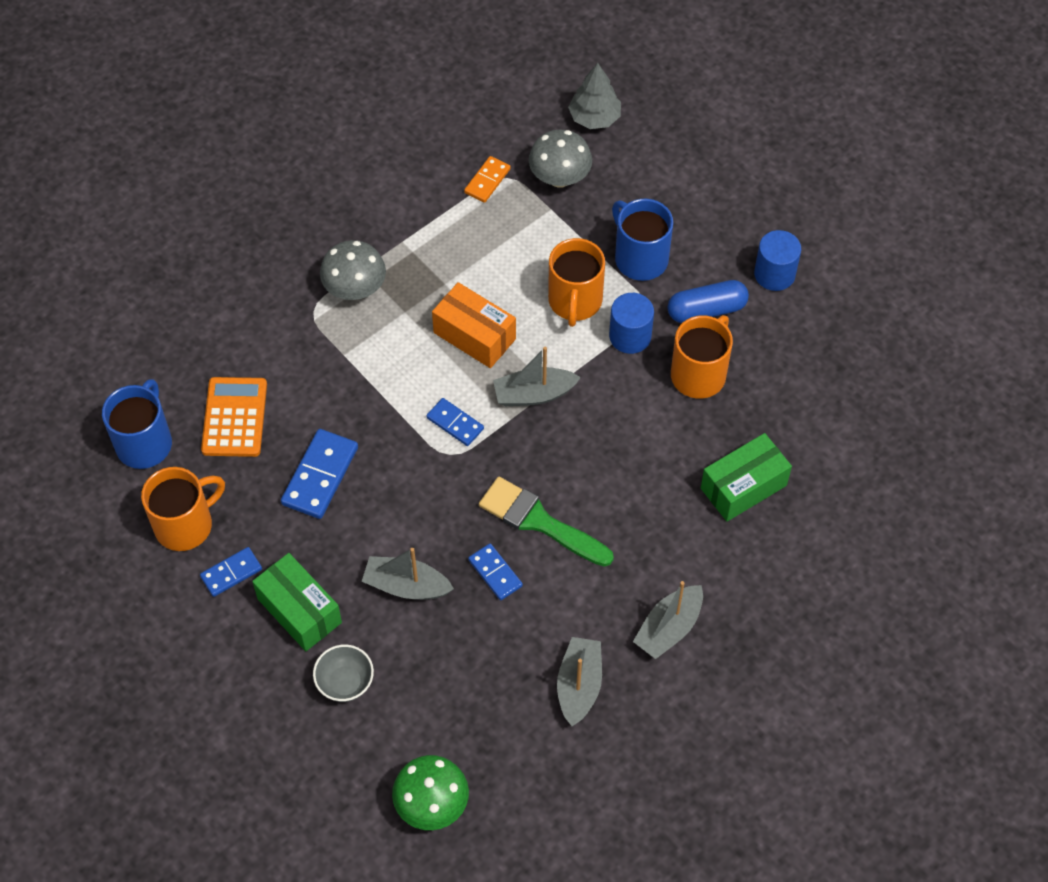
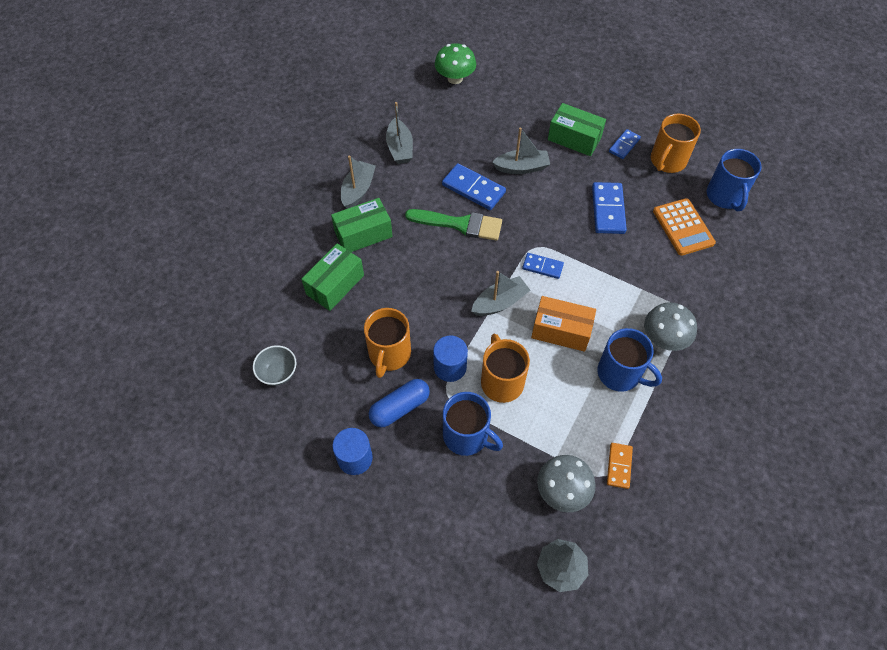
camera: 160 degrees right, 0 degrees up
(345, 682) = (528, 114): grey bowl -> grey bowl (278, 373)
(431, 267) = (620, 374): none -> blue mug
(495, 573) = (473, 189): blue domino -> blue domino, size x1.64
(682, 551) = (363, 234): none -> green box

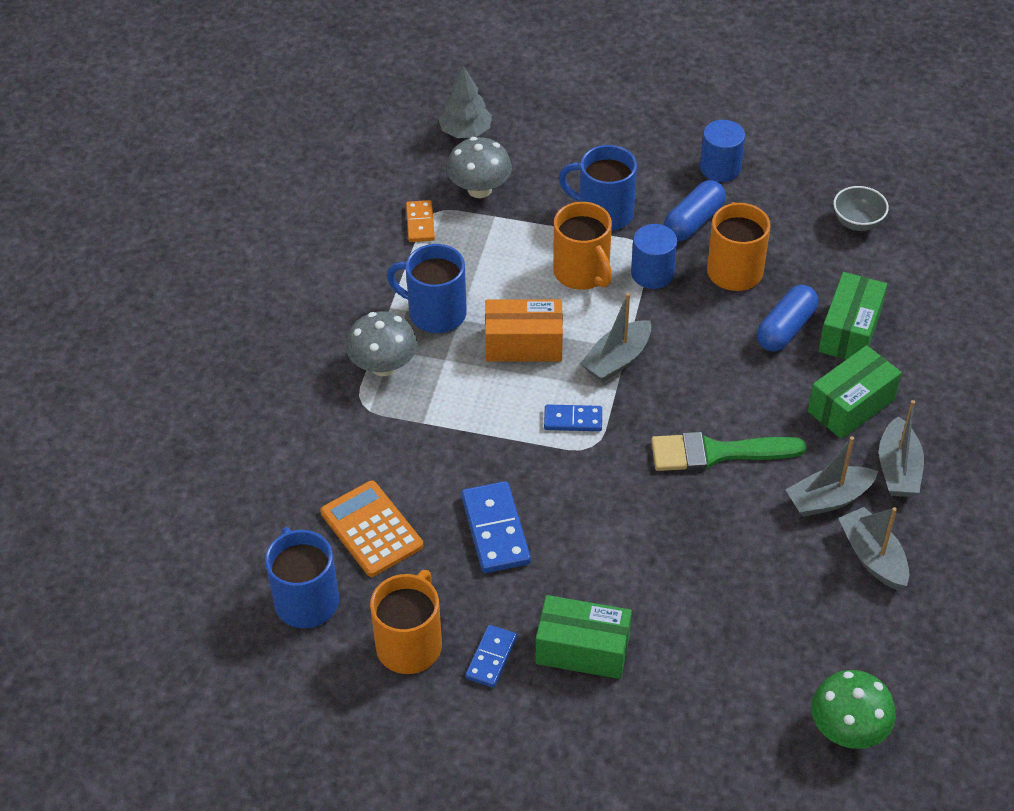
camera: 165 degrees right, 10 degrees down
(376, 297) = (785, 329): none -> blue capsule
(473, 189) = (720, 514): blue domino -> none
(521, 167) = (656, 570): grey boat -> grey boat (828, 499)

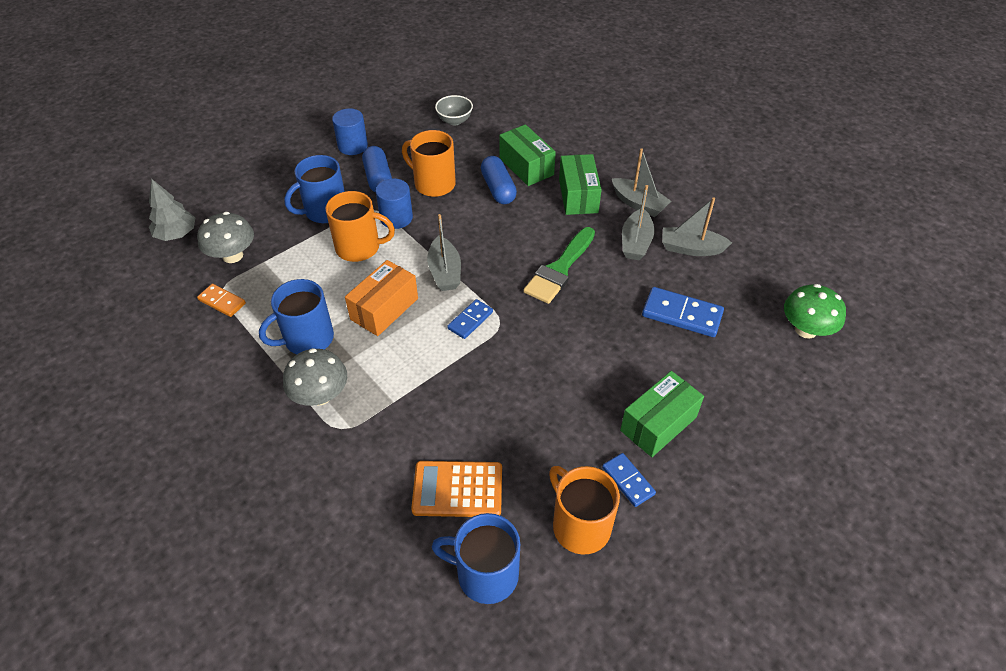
camera: 55 degrees left, 0 degrees up
(495, 530) = (522, 414): blue domino -> blue domino (681, 314)

